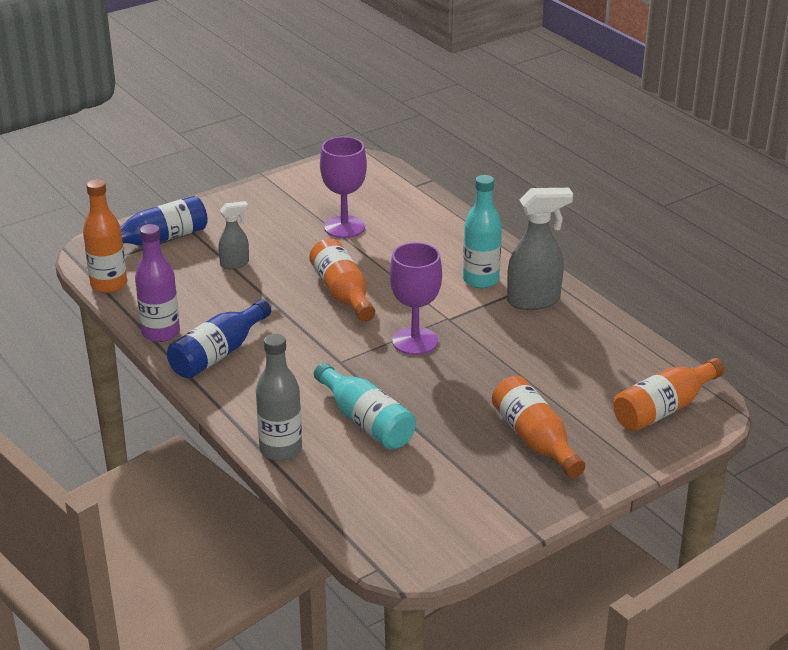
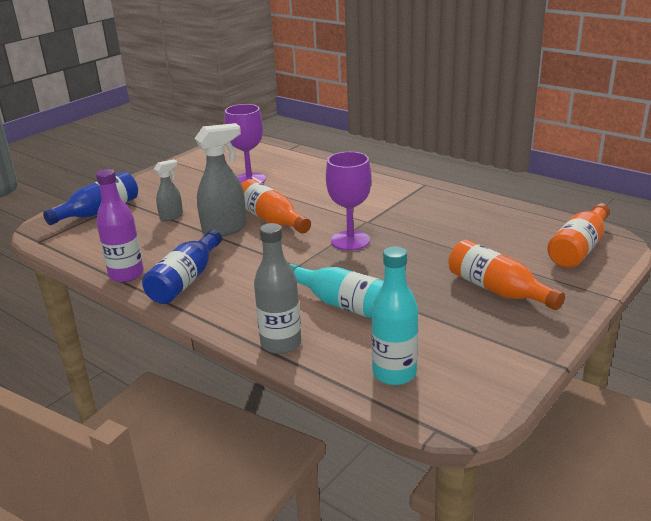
camera: 15 degrees left, 5 degrees down
(109, 285) = (65, 249): orange bottle -> none
(480, 280) = (375, 193): turquoise bottle -> turquoise bottle (394, 373)
(534, 301) = (425, 199): grey spray bottle -> grey spray bottle (225, 229)

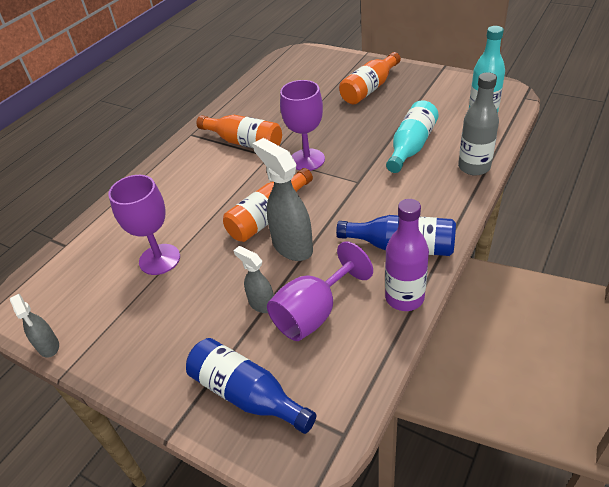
camera: 95 degrees left, 15 degrees up
(145, 236) = (314, 313): none -> purple goblet
(193, 154) = (49, 346): none -> grey spray bottle
(579, 248) = (306, 64): orange bottle -> orange bottle (244, 142)

